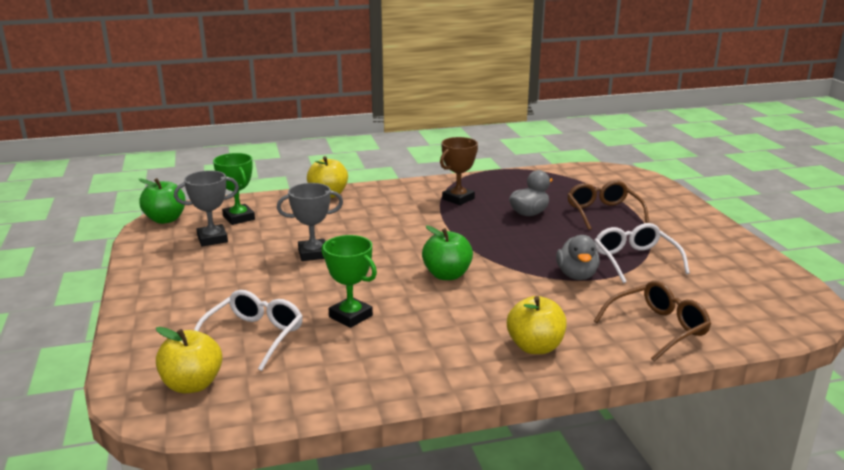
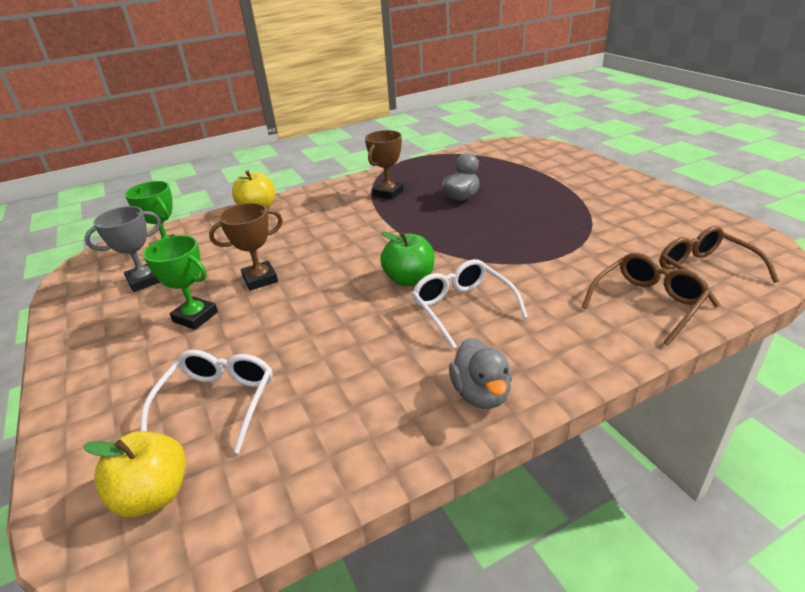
camera: 10 degrees left, 10 degrees up
(165, 219) = (88, 266): green apple -> none
(313, 254) = (260, 279): grey trophy -> brown trophy
(350, 316) = (323, 351): green trophy -> green trophy (195, 317)
(535, 347) = (537, 351): yellow apple -> none
(576, 275) = (538, 256): grey duck -> grey duck (481, 393)
(603, 213) = (529, 185): brown glasses -> brown glasses (705, 272)
(635, 260) = (583, 230): white glasses -> white glasses (462, 307)

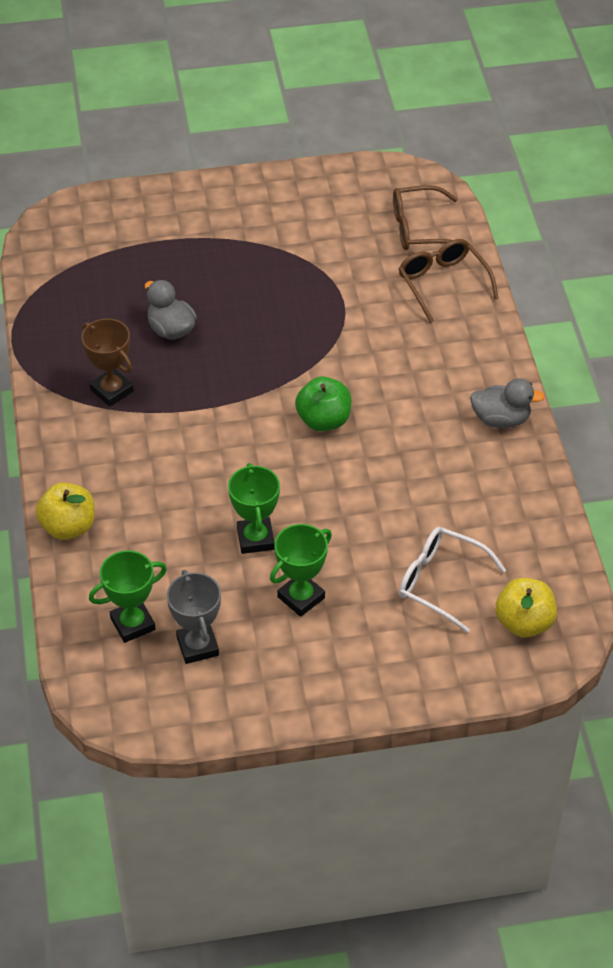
camera: 75 degrees left, 15 degrees up
(260, 279) = (255, 539): brown trophy -> green trophy
(462, 307) = (390, 397): white glasses -> none

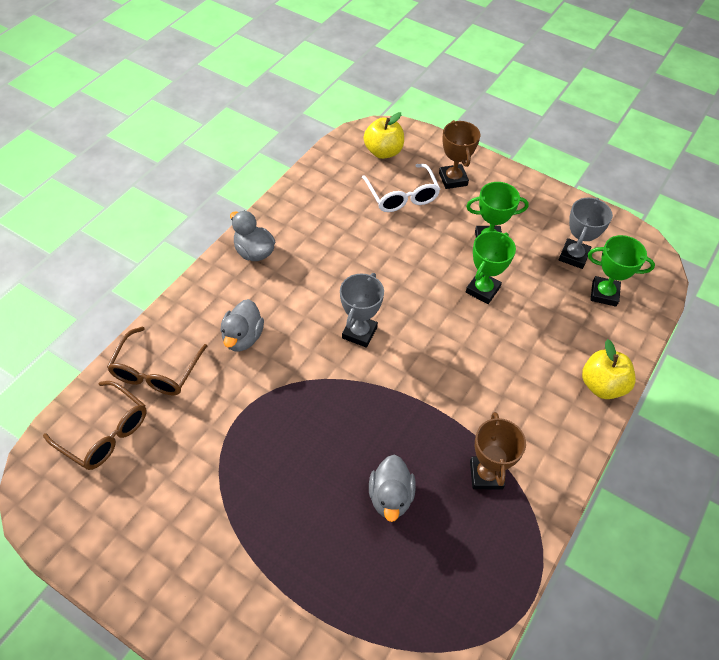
camera: 140 degrees left, 5 degrees up
(323, 420) = (359, 333): green apple -> grey trophy
(412, 349) = (243, 337): none -> grey duck
(412, 646) = (453, 179): none -> brown trophy

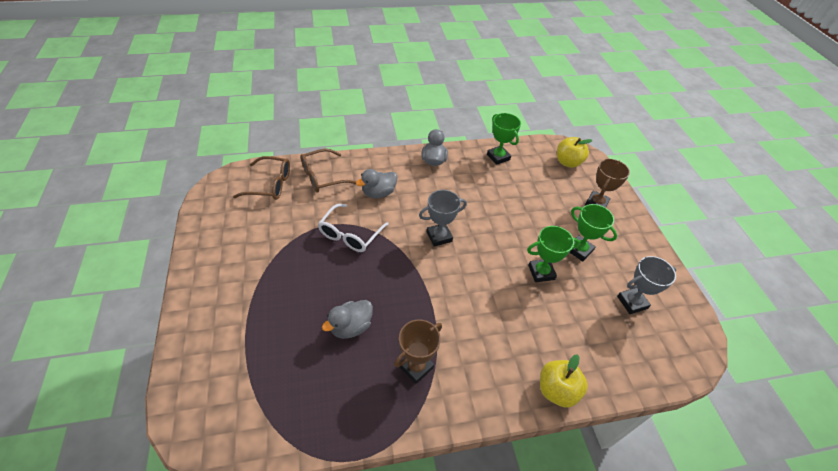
camera: 45 degrees right, 5 degrees down
(105, 433) = (270, 184): brown glasses -> brown glasses turned 75 degrees counterclockwise
(402, 196) = (551, 191): white glasses -> white glasses (350, 234)
(604, 294) = (628, 341): green trophy -> green trophy (498, 157)

